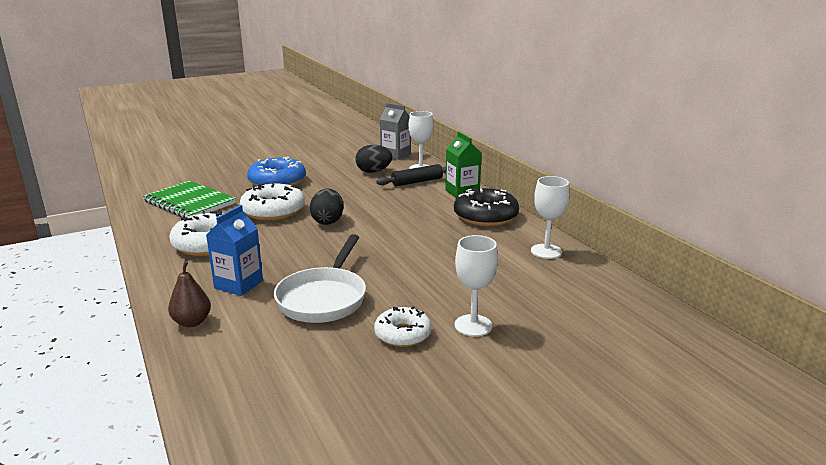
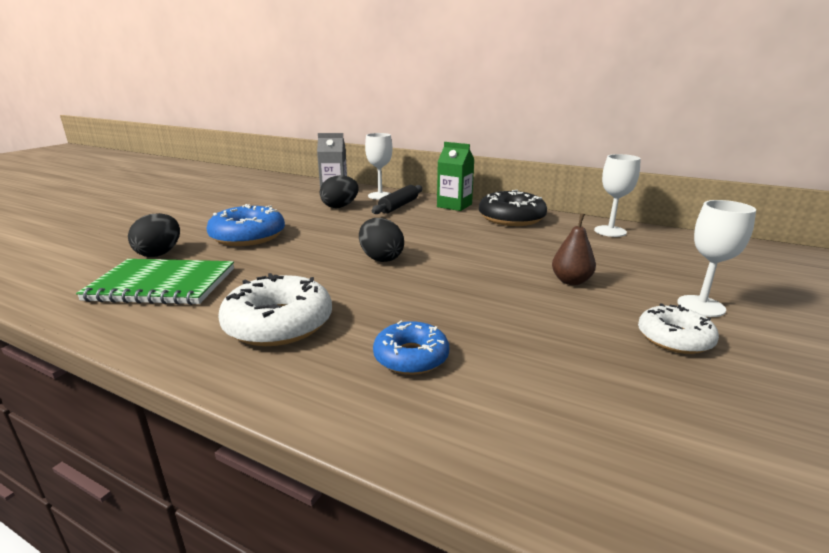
camera: 35 degrees left, 0 degrees up
(192, 322) = (444, 434): brown pear -> brown pear (571, 281)
(215, 181) = (160, 253): none -> black egg
(238, 284) = (411, 357): blue carton -> blue donut
(273, 211) = (298, 265): white donut -> none
(324, 298) = (533, 333): white pan -> none

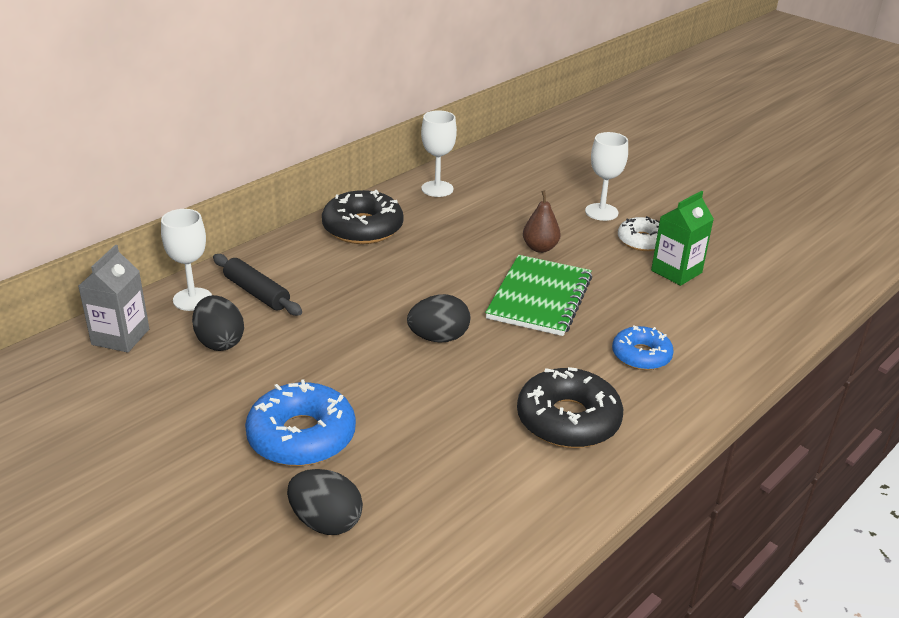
camera: 75 degrees left, 10 degrees up
(162, 284) = (442, 509): green notebook -> green notebook (539, 298)
(278, 323) = (568, 420): white donut -> black donut
(454, 205) = (287, 252): green carton -> green carton (676, 271)

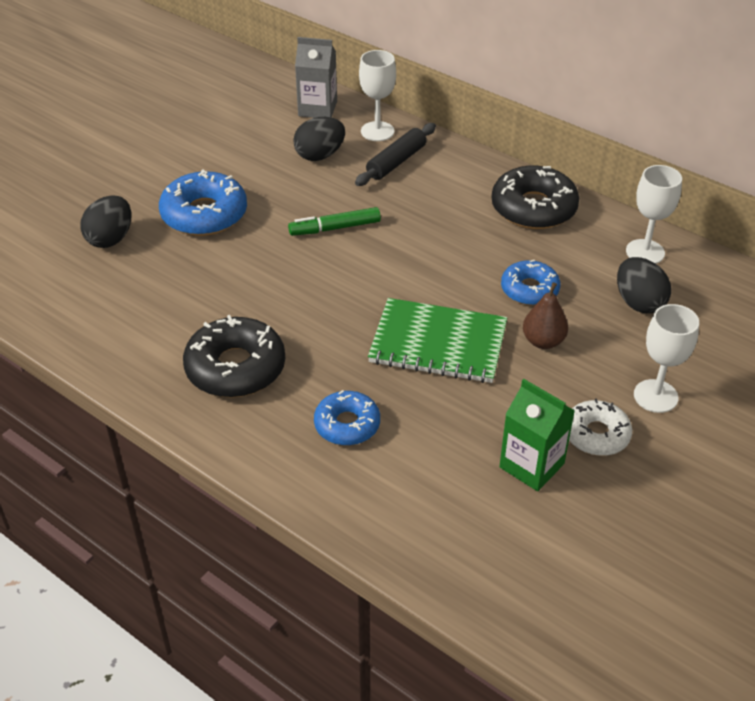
camera: 85 degrees right, 10 degrees up
(358, 341) = (335, 228): none -> green marker
(438, 338) = (350, 276): black egg -> black egg (638, 302)
(475, 245) = (529, 290): none -> blue donut

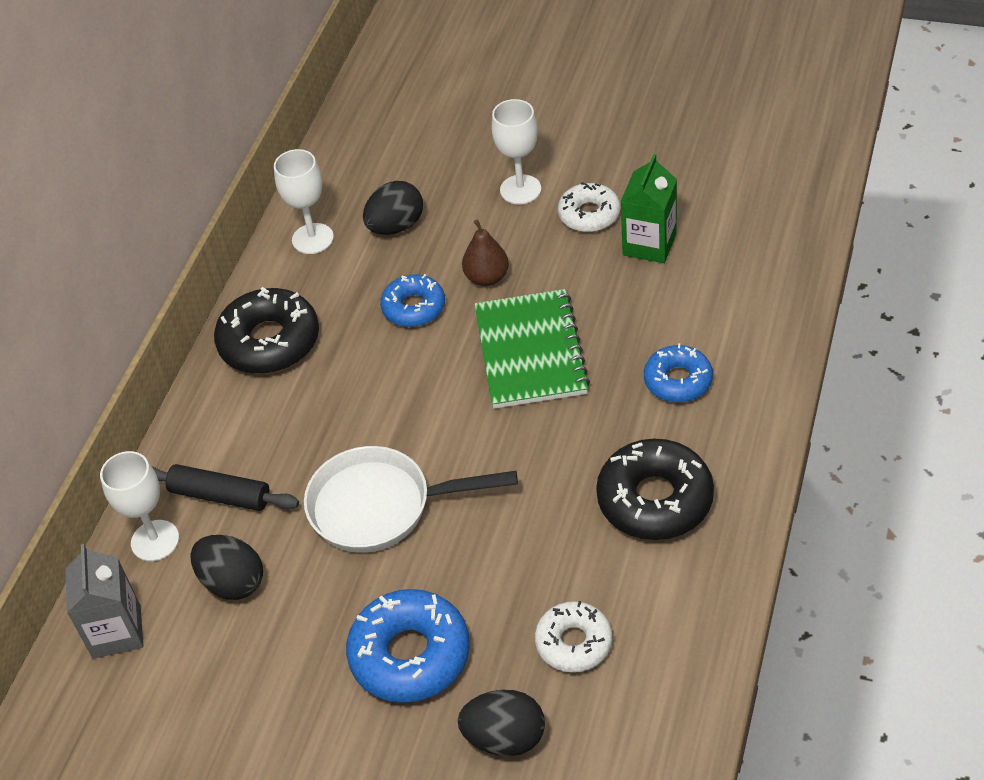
camera: 105 degrees left, 5 degrees up
(150, 288) = (574, 643): none -> white donut
(335, 228) = (380, 506): green marker -> white pan

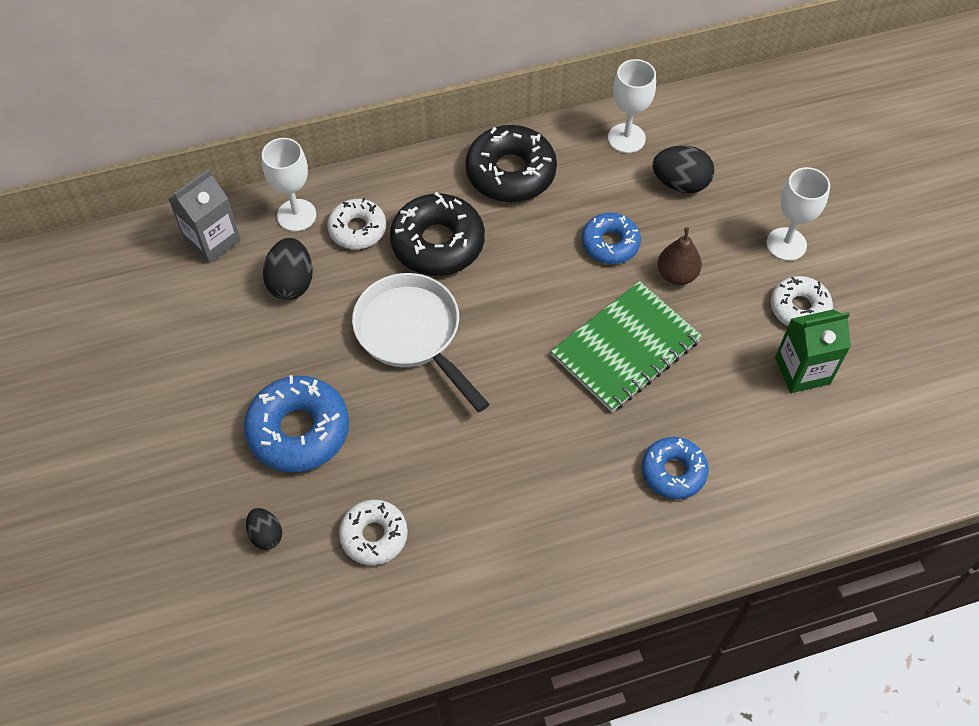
camera: 50 degrees right, 10 degrees up
(220, 495) = (357, 229): black rolling pin -> white donut
(505, 738) = (266, 535): black egg -> black egg, size x0.61
(655, 499) = (542, 520): black donut -> black donut (438, 243)

